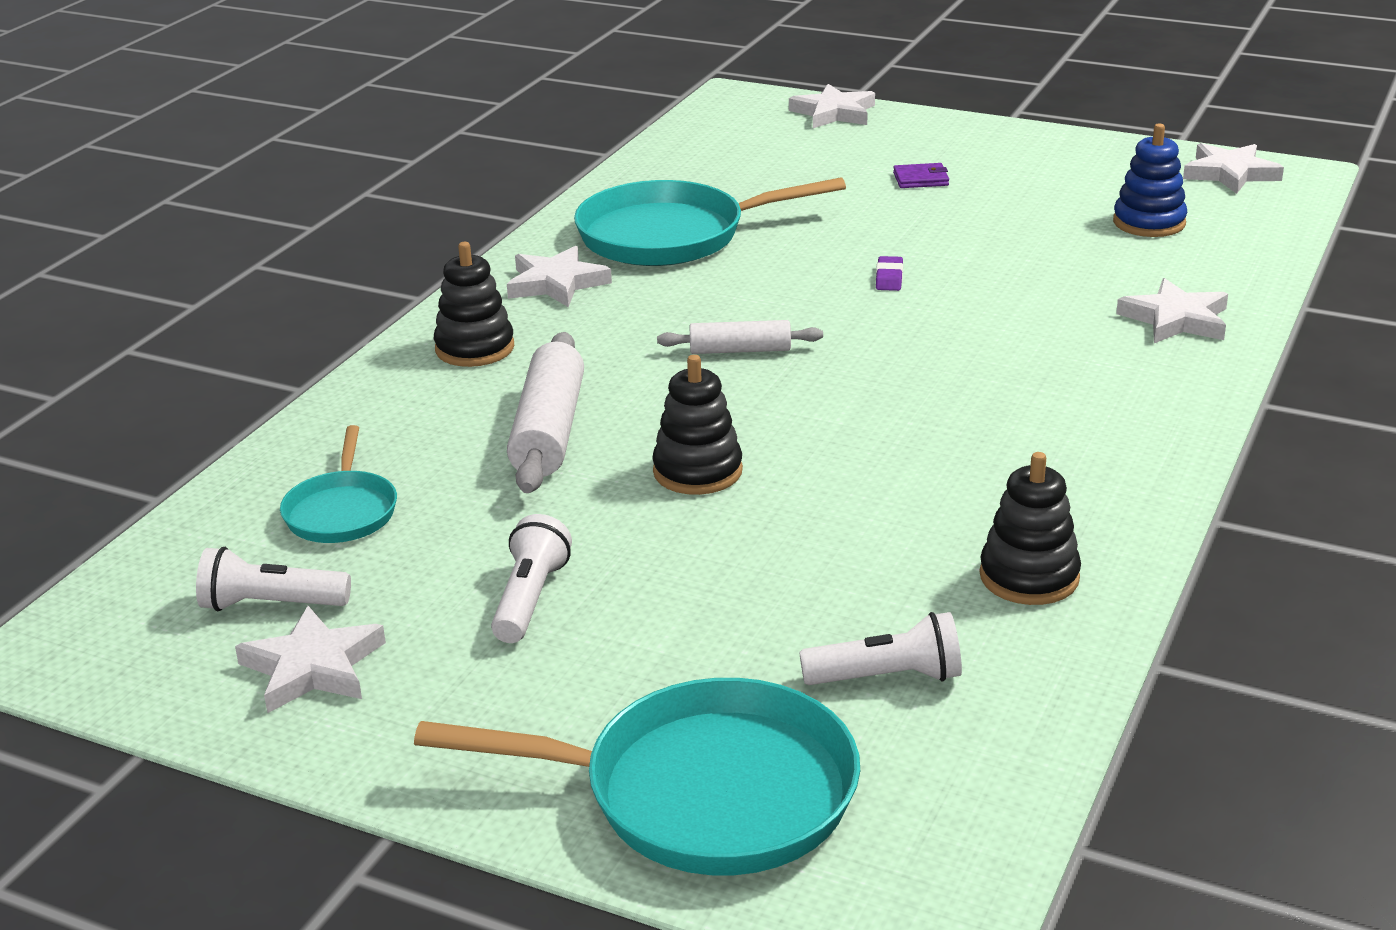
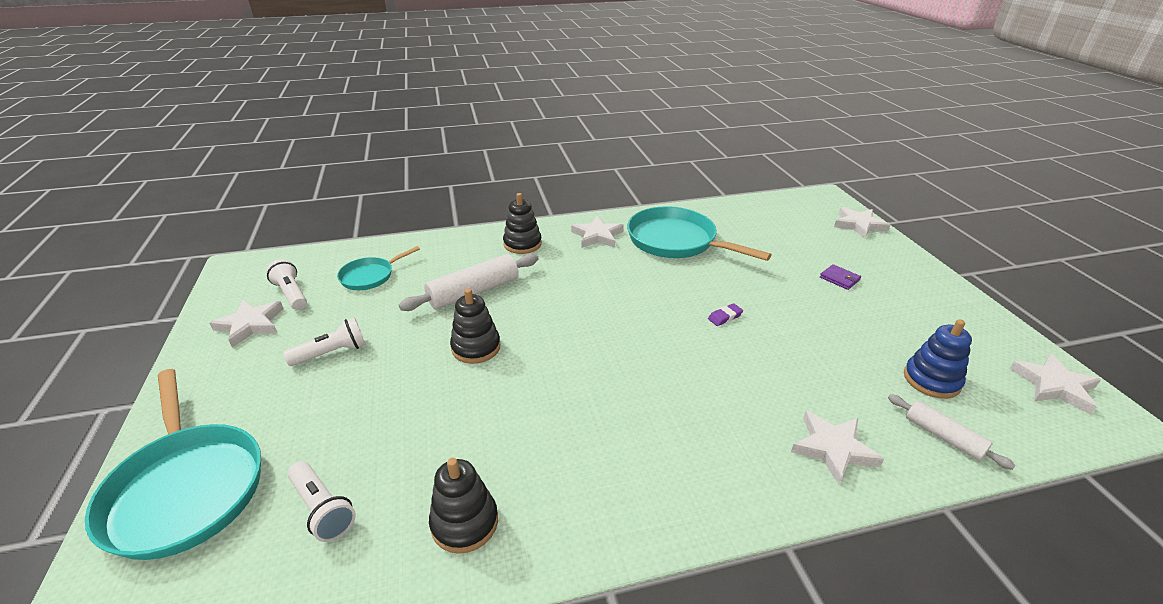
camera: 50 degrees right, 5 degrees up
(740, 350) = (598, 307): white rolling pin -> white rolling pin (943, 437)

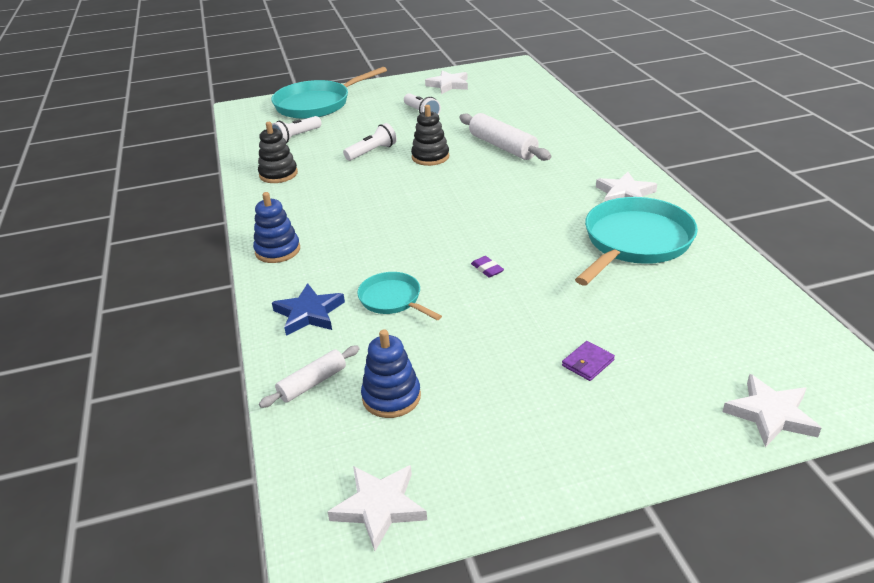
camera: 90 degrees right, 0 degrees up
(291, 294) = (485, 87): white flashlight -> white flashlight (372, 152)
(370, 276) = (515, 106): turquoise pan -> turquoise pan (393, 299)
(522, 244) = (590, 157): black stacking toy -> none
(703, 496) = (277, 250): none -> blue stacking toy
(833, 448) = (309, 313): white star -> blue star

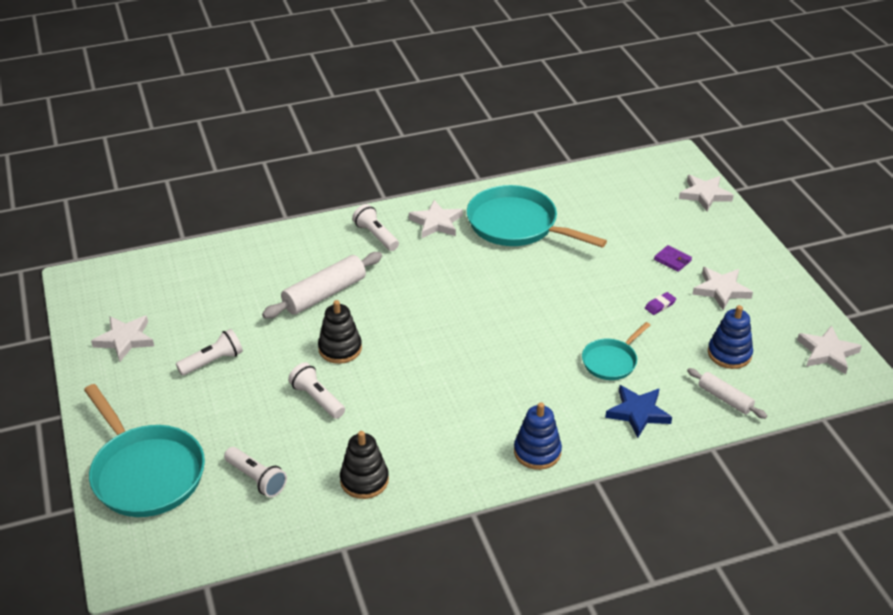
camera: 95 degrees left, 5 degrees up
(487, 269) = (561, 306): purple eraser -> purple eraser (660, 305)
(524, 405) = (721, 290): none -> white star
(593, 164) = (376, 236): none -> white flashlight

